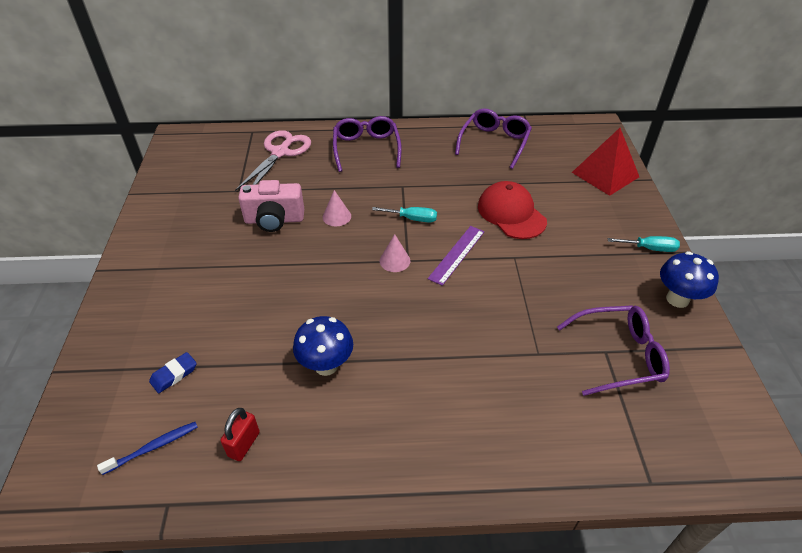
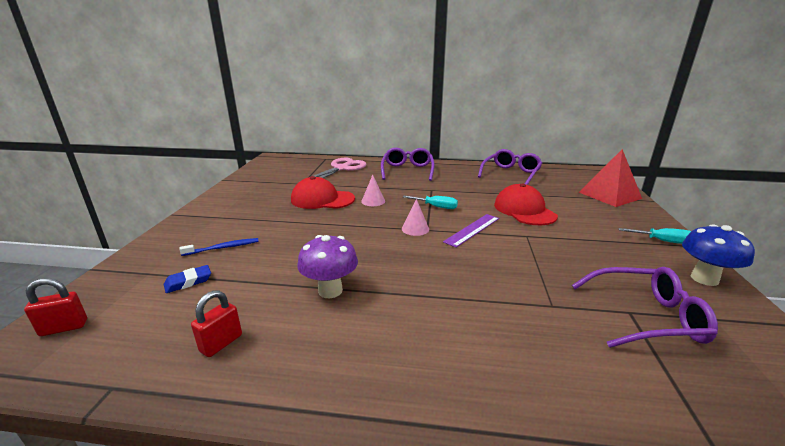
camera: 10 degrees right, 20 degrees down
(79, 451) = (64, 328): none -> red padlock
(153, 447) = (133, 334): blue toothbrush -> blue toothbrush (223, 248)
(274, 220) = (322, 199): pink camera -> red cap
(326, 365) = (330, 290): blue mushroom -> purple mushroom

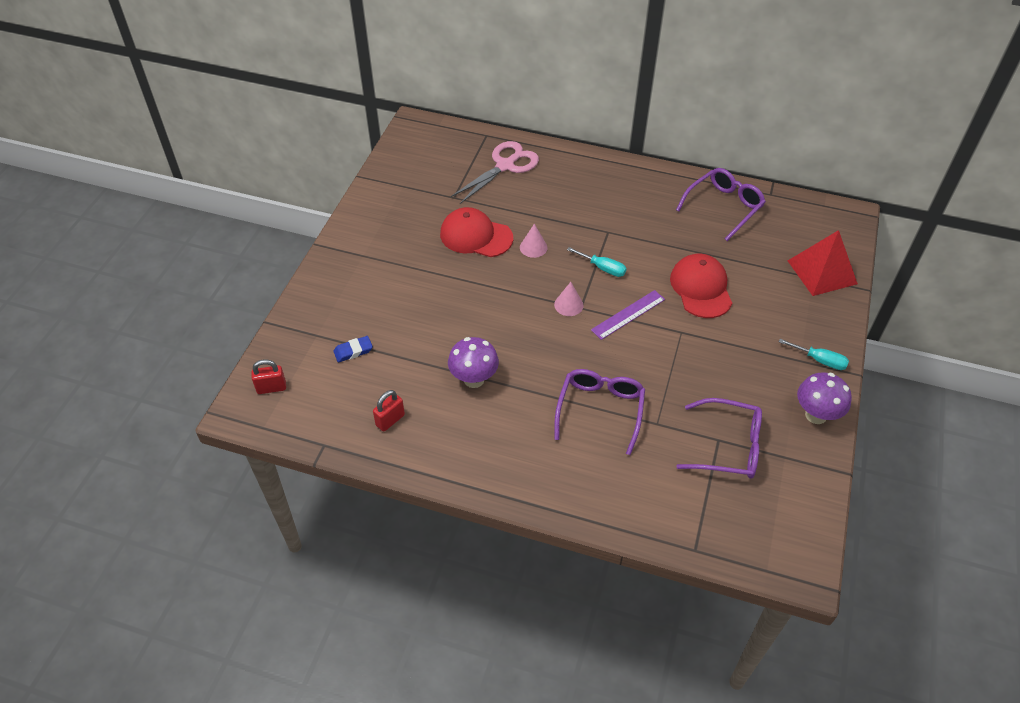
camera: 10 degrees right, 25 degrees up
(223, 248) = (376, 308): blue toothbrush -> none
(407, 170) = (590, 182): purple glasses -> purple glasses (600, 410)
(704, 279) = (816, 415): blue mushroom -> purple mushroom

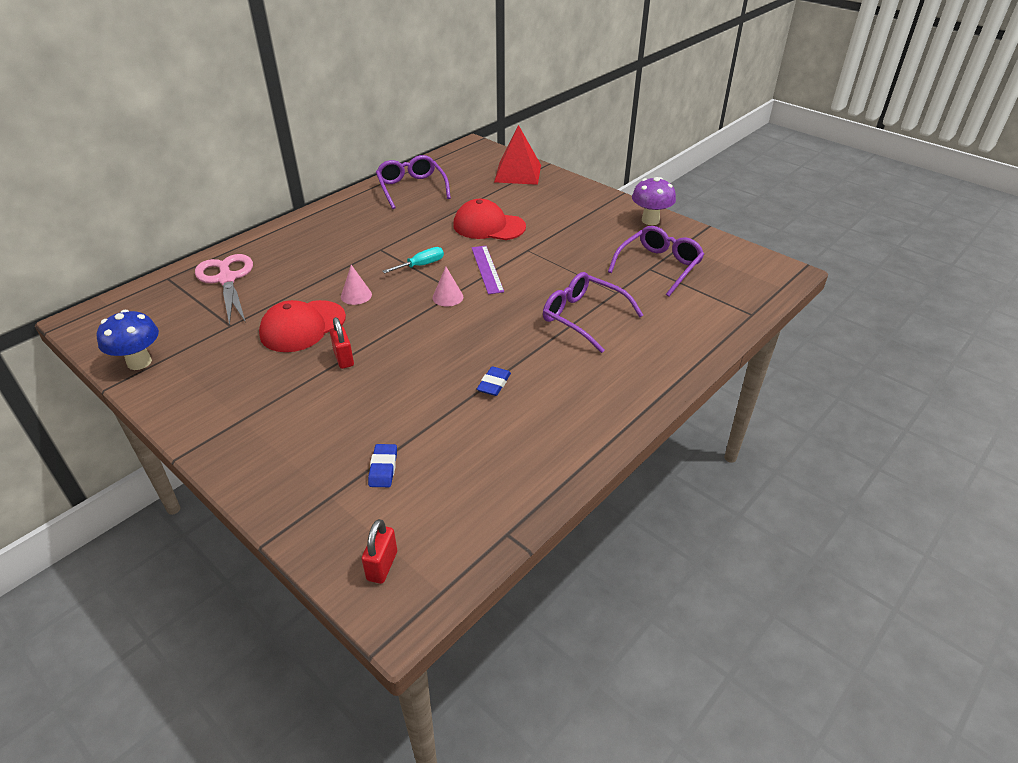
camera: 65 degrees left, 10 degrees down
(390, 176) = (139, 362): none -> blue mushroom
(390, 420) = (507, 463): red padlock -> red padlock (344, 359)
(474, 379) = (494, 384): purple mushroom -> blue eraser
(820, 360) = (601, 202): turquoise screwdriver -> none

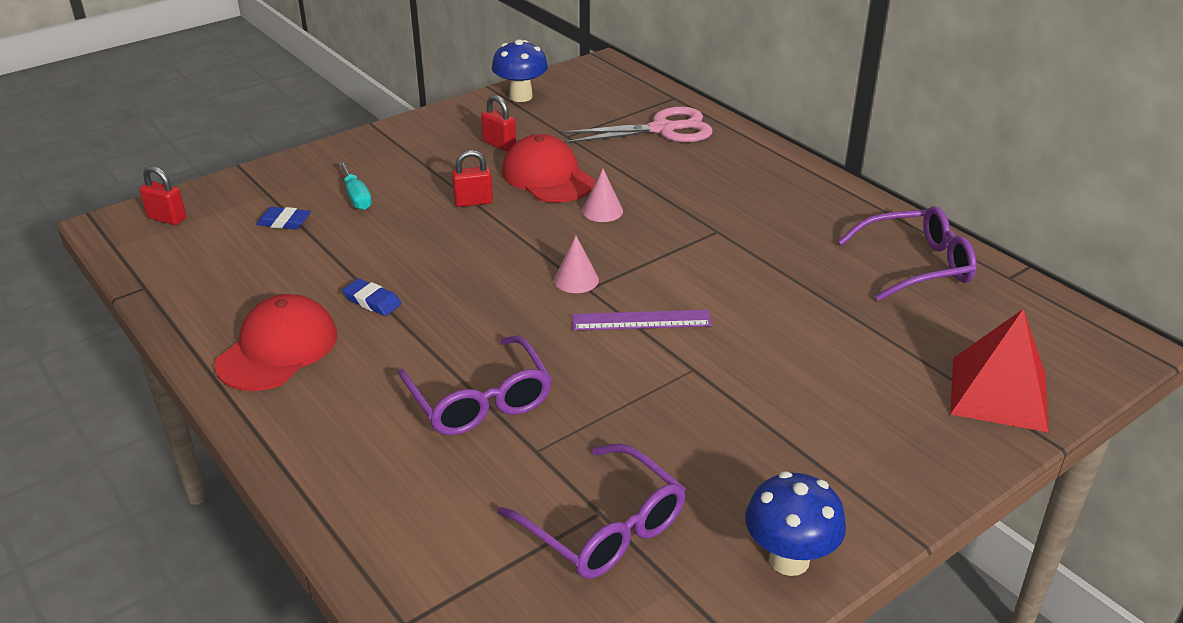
camera: 100 degrees right, 5 degrees down
(240, 360) = (499, 144): none -> red padlock
(421, 265) = (665, 262): turquoise screwdriver -> turquoise screwdriver (356, 197)
(488, 226) = (779, 335): red cap -> red cap (278, 349)
(583, 317) = (479, 400): purple glasses -> purple glasses turned 105 degrees clockwise
(650, 220) = (789, 559): purple mushroom -> blue mushroom

